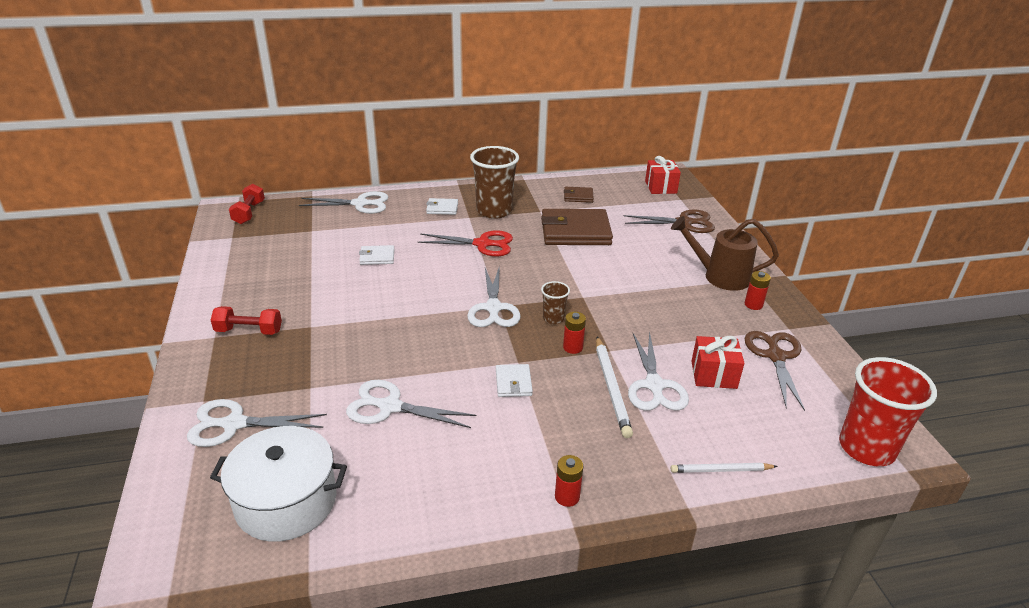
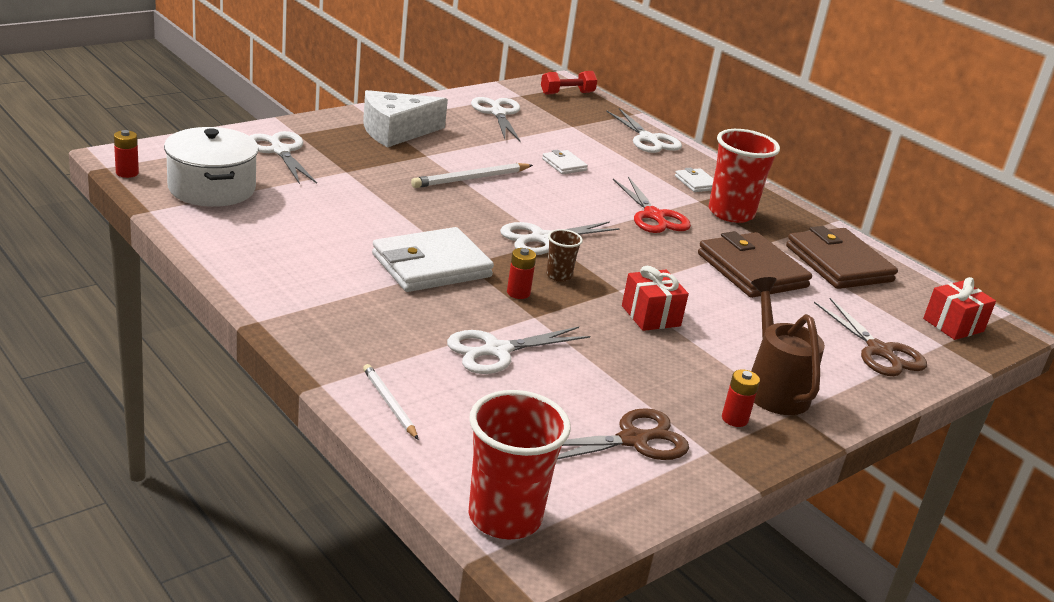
camera: 60 degrees right, 5 degrees down
(249, 331) = (396, 131): red dumbbell -> white cheese
(390, 407) = (349, 210): white scissors -> white scissors (498, 113)
(494, 211) = (731, 213): brown cup -> red cup
(513, 383) = (431, 265): white wallet -> white wallet, size x2.13
(567, 497) = (293, 313): red battery -> red battery (127, 173)
(578, 196) = (838, 264): brown wallet -> brown wallet, size x2.13
(611, 388) = (470, 323): white pencil -> white pencil (471, 179)
(713, 375) = (552, 392): red gift -> red gift (651, 316)

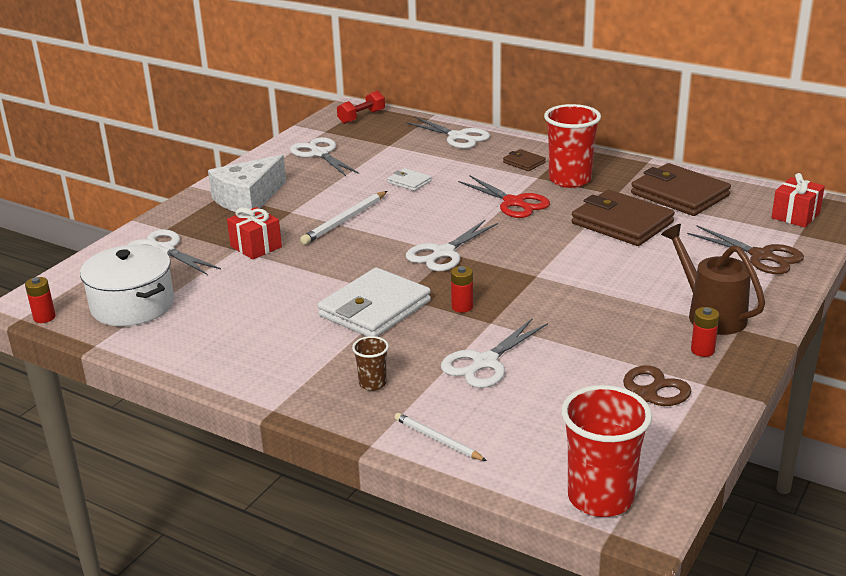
camera: 15 degrees left, 0 degrees up
(559, 275) = (481, 280): brown cup -> brown cup (372, 383)
(651, 316) = (577, 289): red gift -> red gift (256, 247)
(696, 183) = (524, 162): white wallet -> brown wallet

